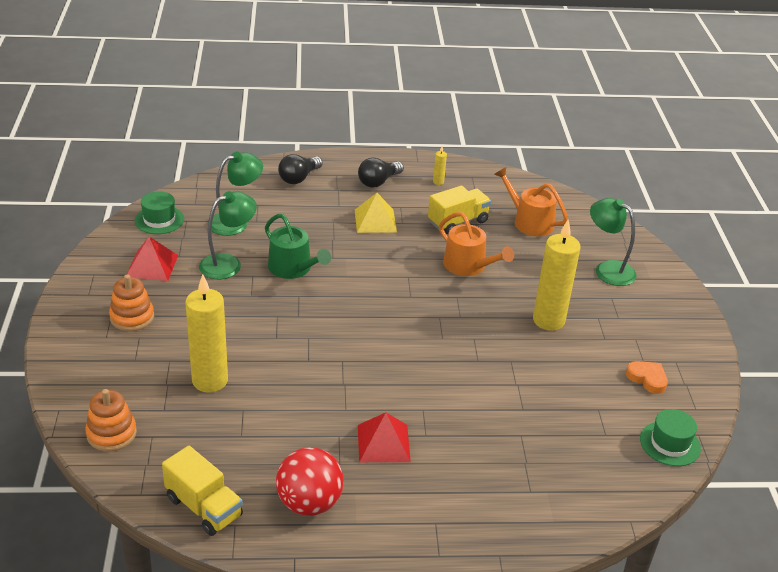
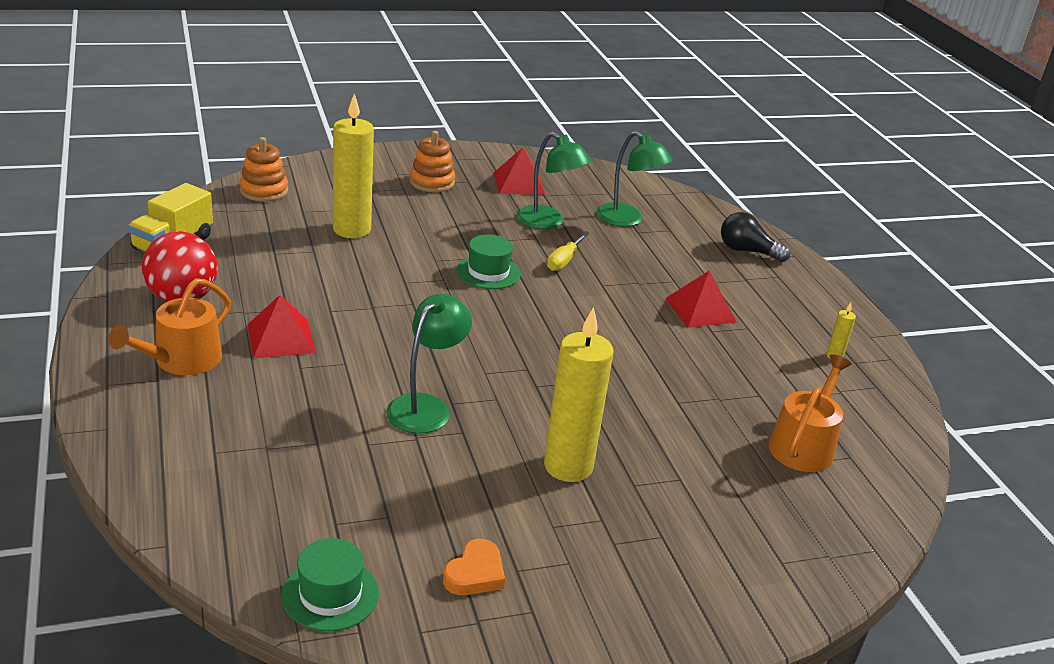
camera: 75 degrees right, 5 degrees down
(159, 220) = (598, 179): green hat -> green hat (488, 272)
(293, 268) = (564, 261): green watering can -> yellow screwdriver
(375, 220) = (700, 310): yellow pyramid -> red pyramid
(378, 182) = (790, 307): black light bulb -> none
(458, 222) = (750, 377): yellow truck -> none
(468, 266) = (652, 389): orange watering can -> orange watering can (181, 360)
(607, 269) = (736, 533): green lamp -> green lamp (426, 406)

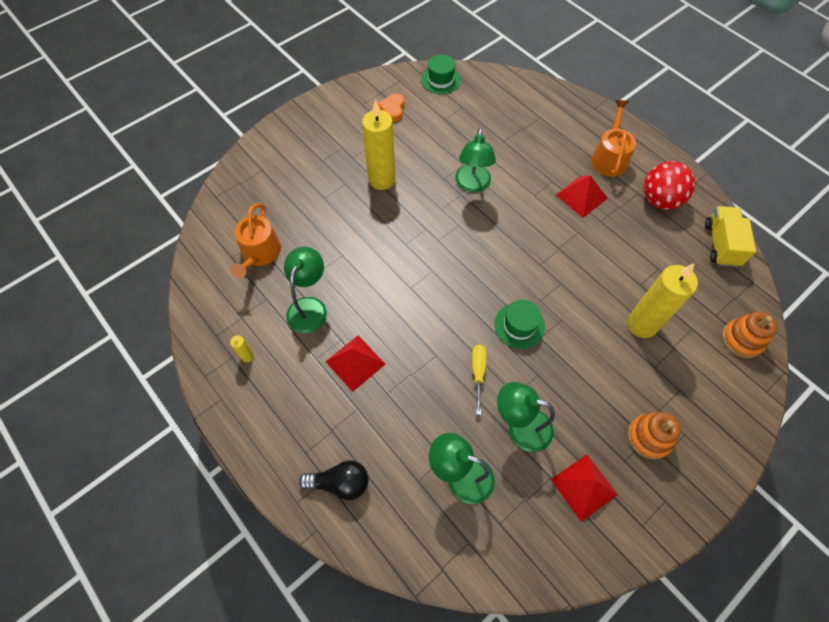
camera: 160 degrees right, 30 degrees up
(742, 369) = (309, 307): none -> green lamp

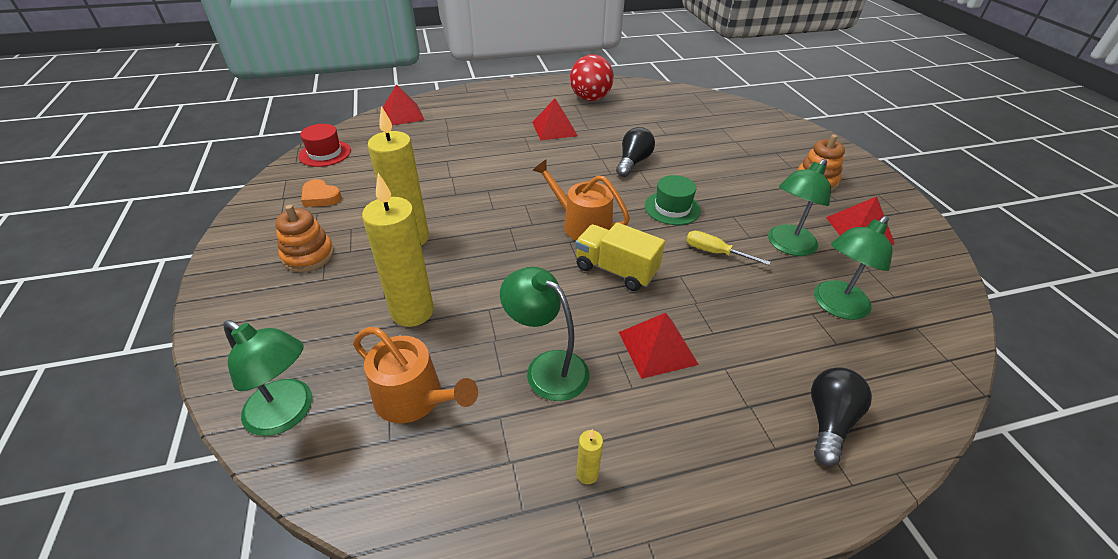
camera: 65 degrees left, 20 degrees down
(440, 80) = (325, 153): green hat -> red hat
(472, 185) = (483, 180): green lamp -> green lamp (288, 414)
(523, 89) = (402, 115): none -> red pyramid
(570, 274) = (633, 162): none -> black light bulb
(609, 158) = (527, 103): orange watering can -> orange watering can (582, 224)
(642, 324) = (706, 147): yellow candle -> yellow candle (412, 312)
(721, 244) = (651, 91): yellow truck -> yellow truck (616, 270)
(742, 339) = (741, 113): orange stacking toy -> orange stacking toy (308, 255)

